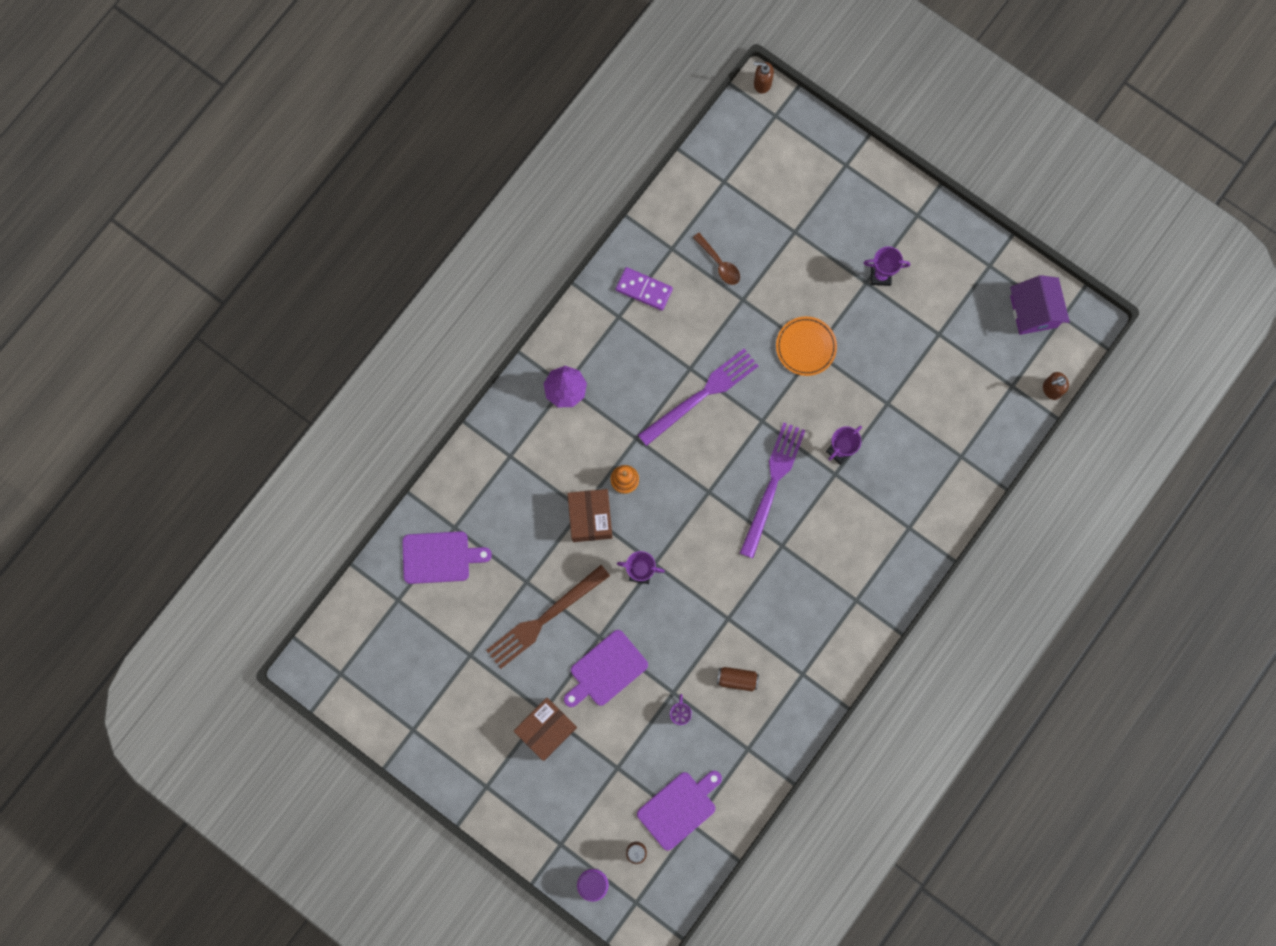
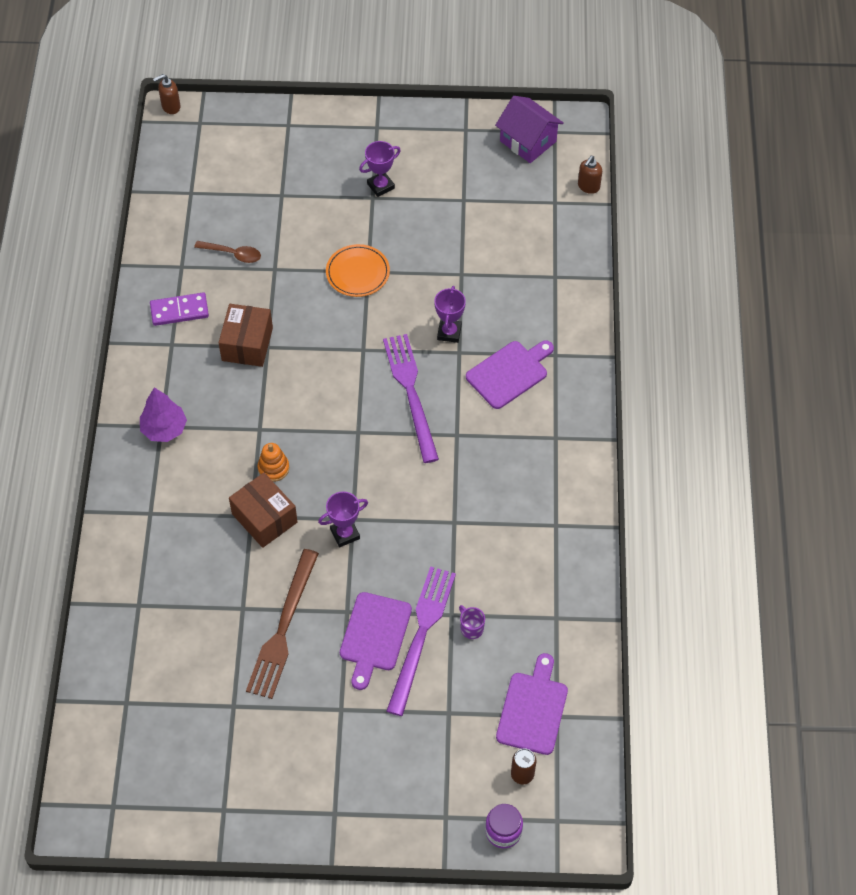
camera: 35 degrees left, 20 degrees down
(440, 557) = (142, 639): purple cutting board -> purple cutting board (509, 373)
(546, 729) = (355, 723): brown box -> brown box (247, 344)
(701, 395) = (293, 361): purple fork -> purple fork (421, 634)
(737, 679) = (501, 566): brown can -> none

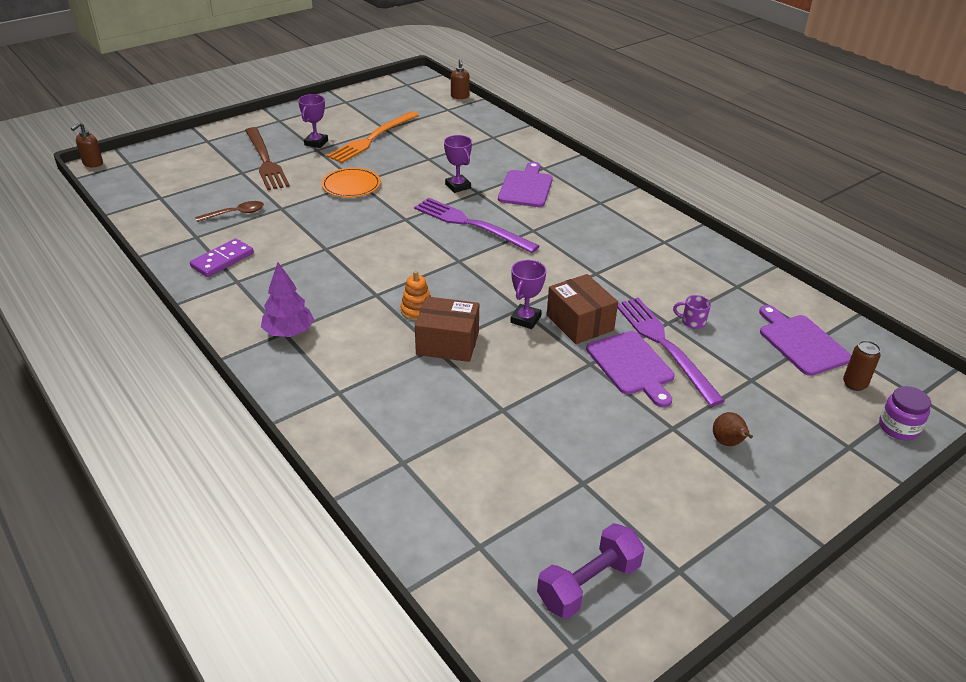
camera: 40 degrees left, 20 degrees down
(162, 776) = (588, 584): none -> purple dumbbell
(247, 344) = (306, 254): brown box -> brown box (579, 323)
(283, 628) = (554, 403): brown fork -> brown fork (265, 161)
(364, 749) = (728, 443): none -> brown pear
(437, 210) = (372, 139): none -> orange fork
(528, 141) = (395, 93): purple house -> none

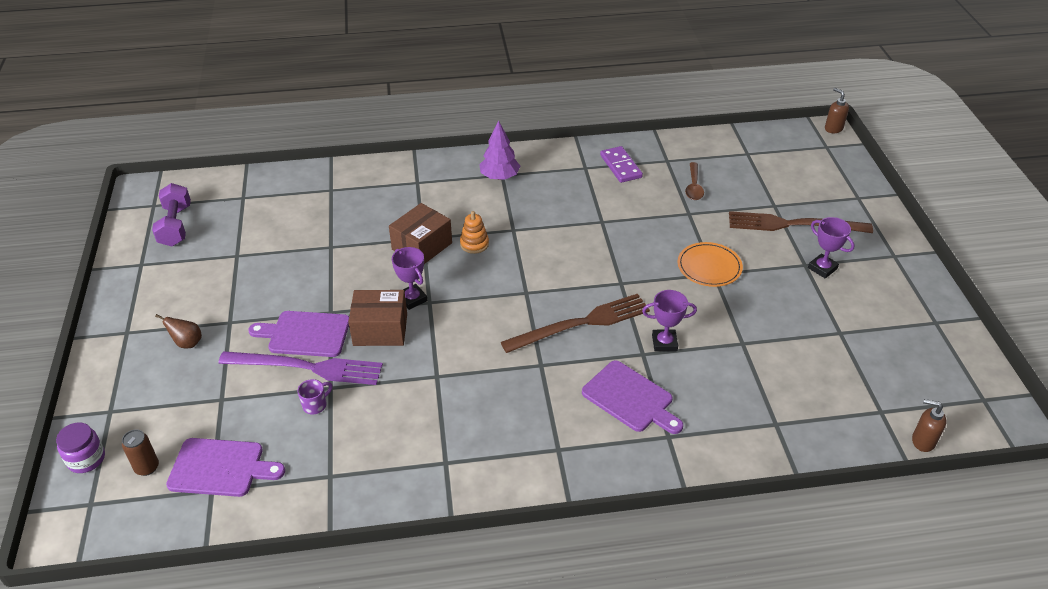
camera: 120 degrees right, 5 degrees up
(372, 139) = (815, 314): orange fork -> none
(471, 224) = (581, 323): purple fork -> brown fork

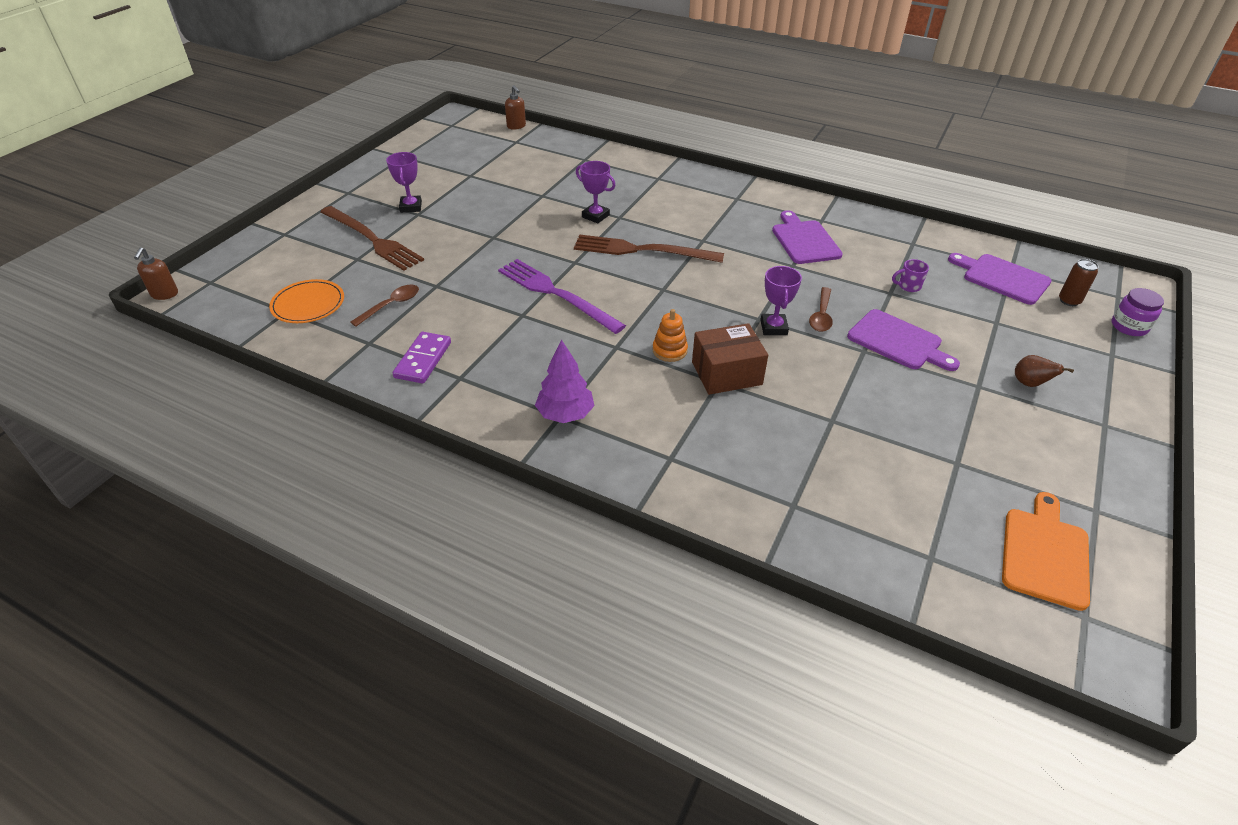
camera: 145 degrees left, 0 degrees up
(176, 226) = (1045, 553): purple dumbbell -> orange cutting board
(307, 367) = (906, 314): purple fork -> purple fork (556, 294)
(380, 329) = (821, 316): brown box -> brown spoon
(630, 398) = (659, 201): purple cutting board -> purple cutting board (804, 240)
(709, 267) = (489, 242): orange plate -> orange plate (308, 304)

